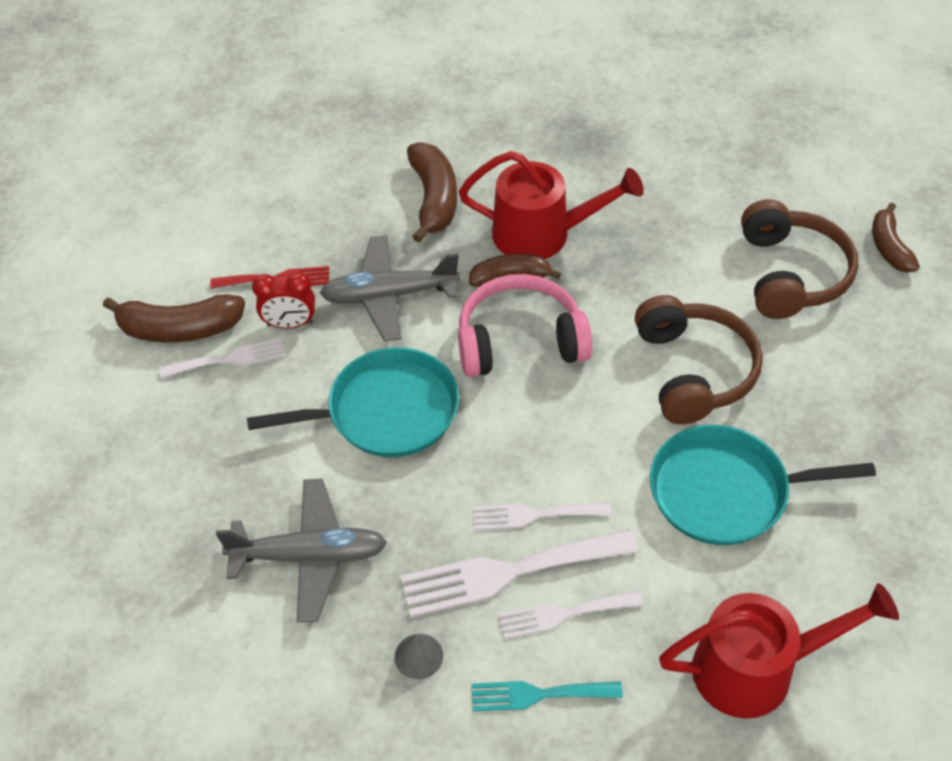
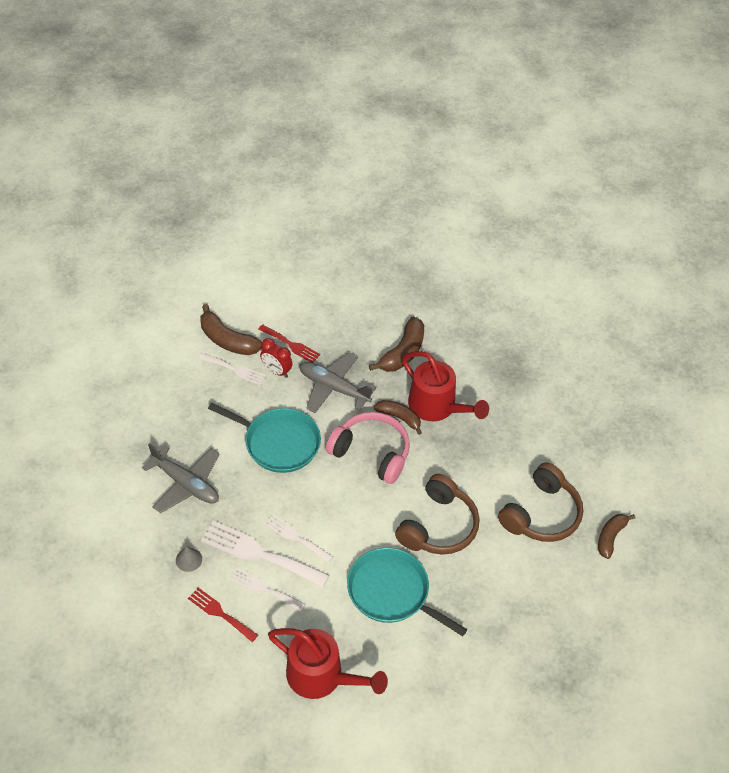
camera: 35 degrees right, 0 degrees up
(538, 694) = (220, 613): turquoise fork -> red fork

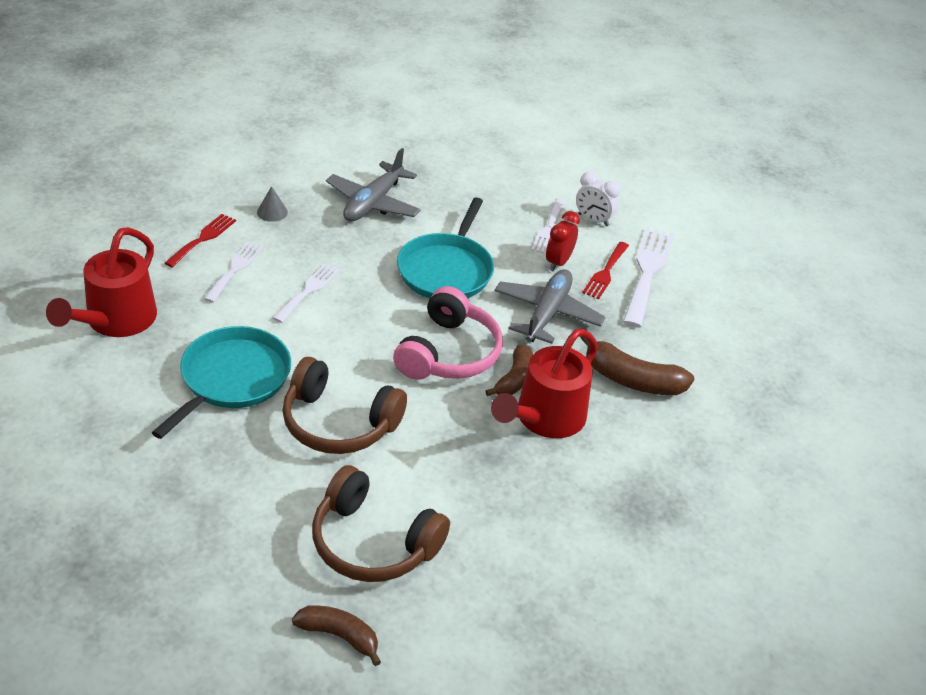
camera: 80 degrees right, 10 degrees down
(227, 340) = (593, 220): brown banana -> white clock
(259, 554) = (283, 263): white fork -> white fork (647, 272)

